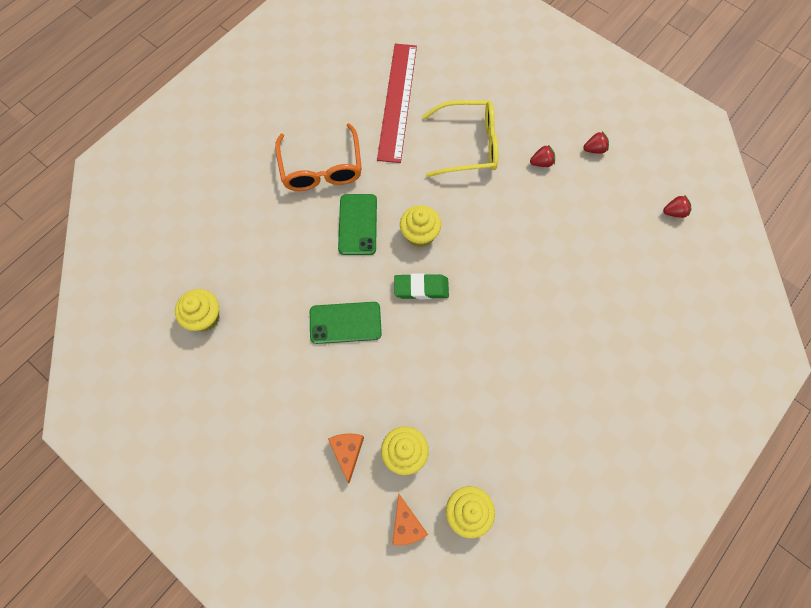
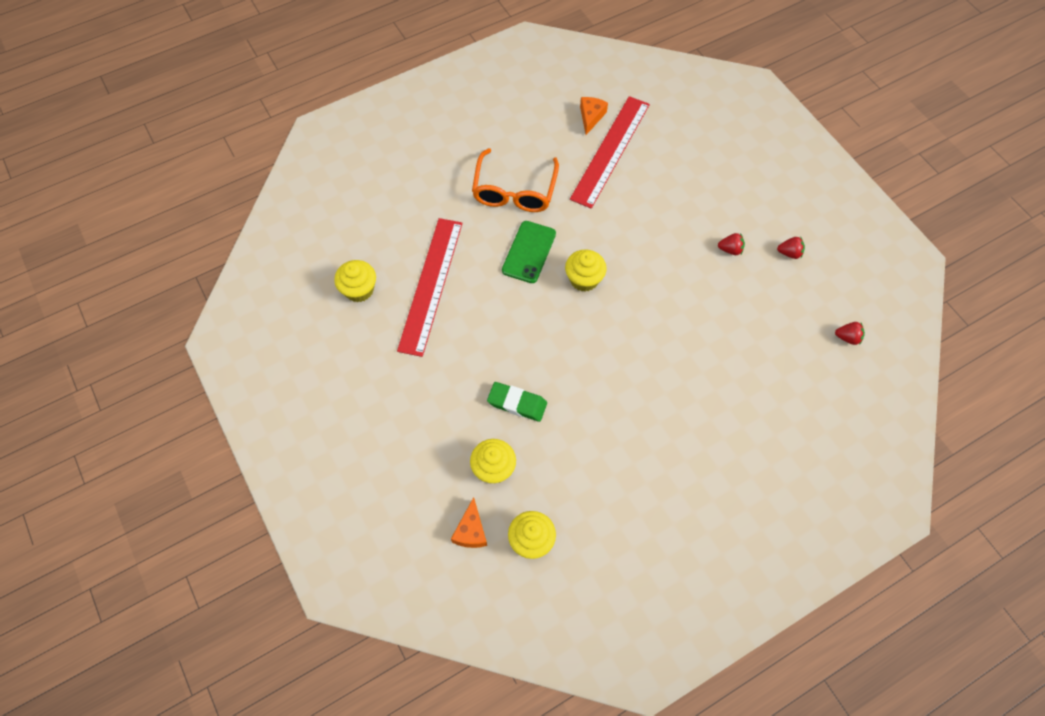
camera: 20 degrees right, 5 degrees down
(275, 288) = (431, 285): none -> red ruler
(345, 323) = (483, 336): green phone -> none
(347, 452) = (442, 449): orange cheese -> orange cheese (591, 117)
(421, 288) = (566, 328): green eraser -> green eraser (517, 403)
(469, 145) = (664, 212): yellow glasses -> none

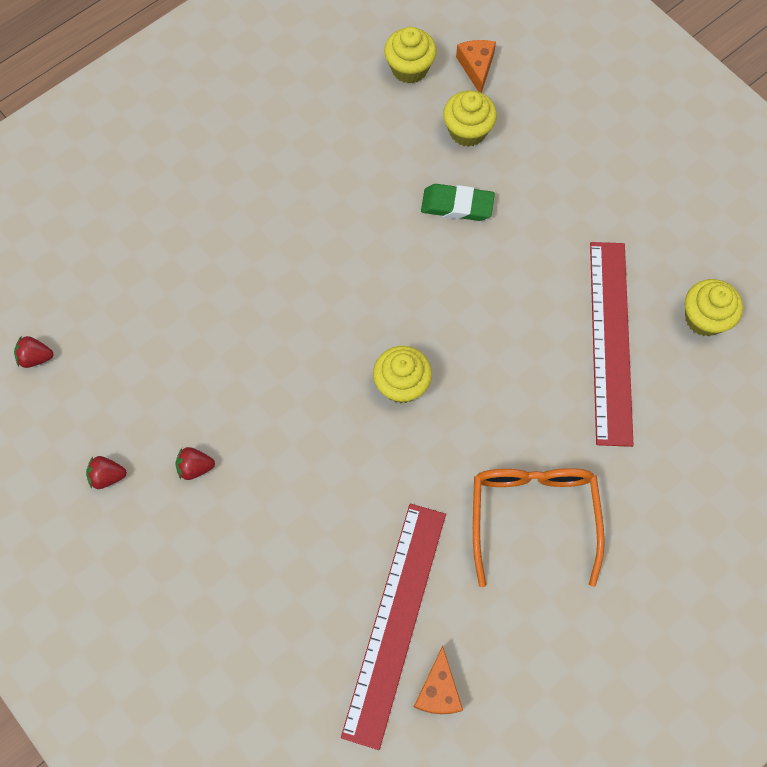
camera: 170 degrees right, 5 degrees up
(529, 252) = (487, 414): green phone -> none

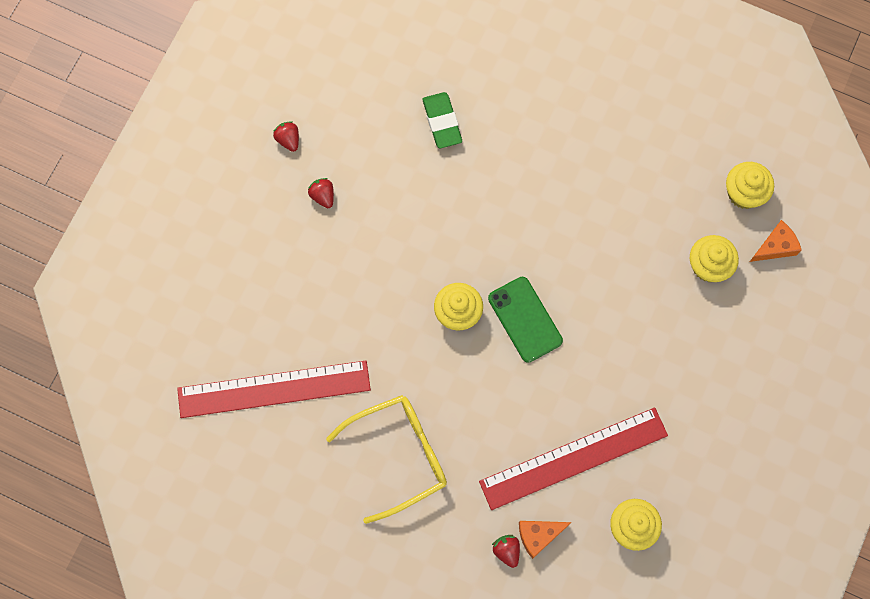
camera: 65 degrees right, 5 degrees up
(36, 357) = (352, 44): red strawberry -> red strawberry (506, 551)
(438, 690) = (239, 441): orange cheese -> orange cheese (538, 535)
(441, 321) = (525, 319): none -> green phone
(457, 205) = (634, 287): green eraser -> green eraser (442, 122)
(533, 515) = (399, 455): orange glasses -> yellow glasses

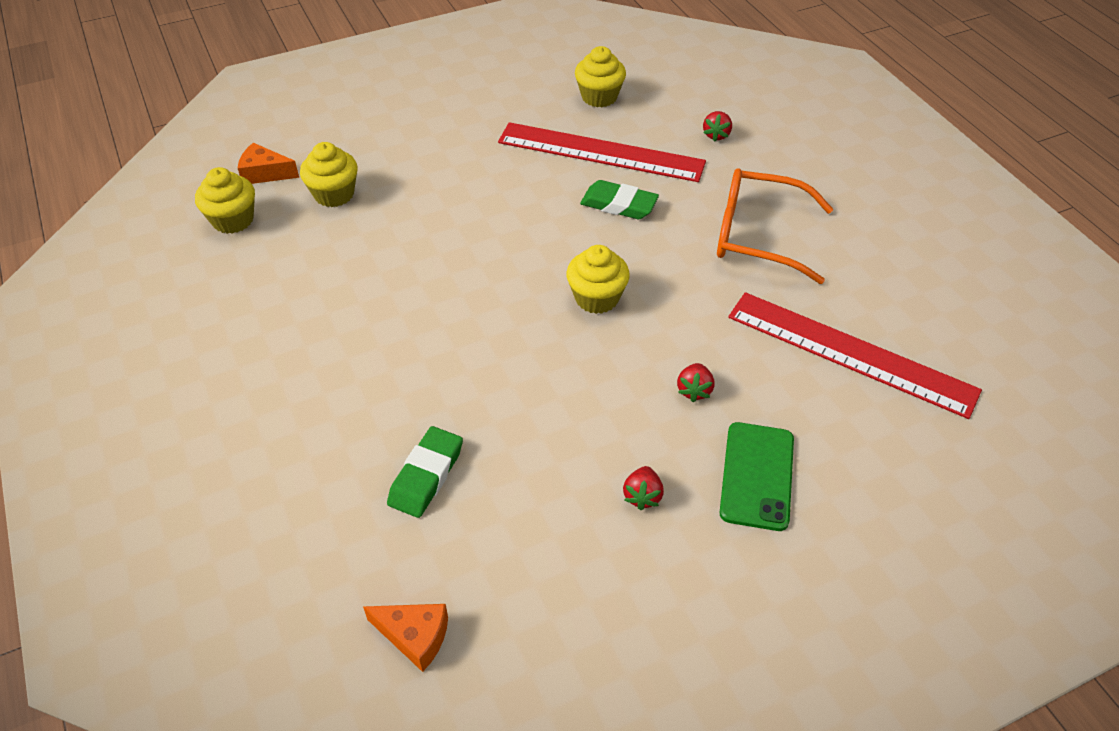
camera: 140 degrees left, 25 degrees down
(288, 140) = (630, 593): red strawberry -> red strawberry (694, 390)
(399, 455) = (757, 235): yellow glasses -> orange glasses
(514, 411) = (619, 205): none -> green eraser
(525, 319) = (538, 256): green phone -> green phone (757, 476)
(538, 535) = (680, 129): orange cheese -> orange cheese (414, 636)

